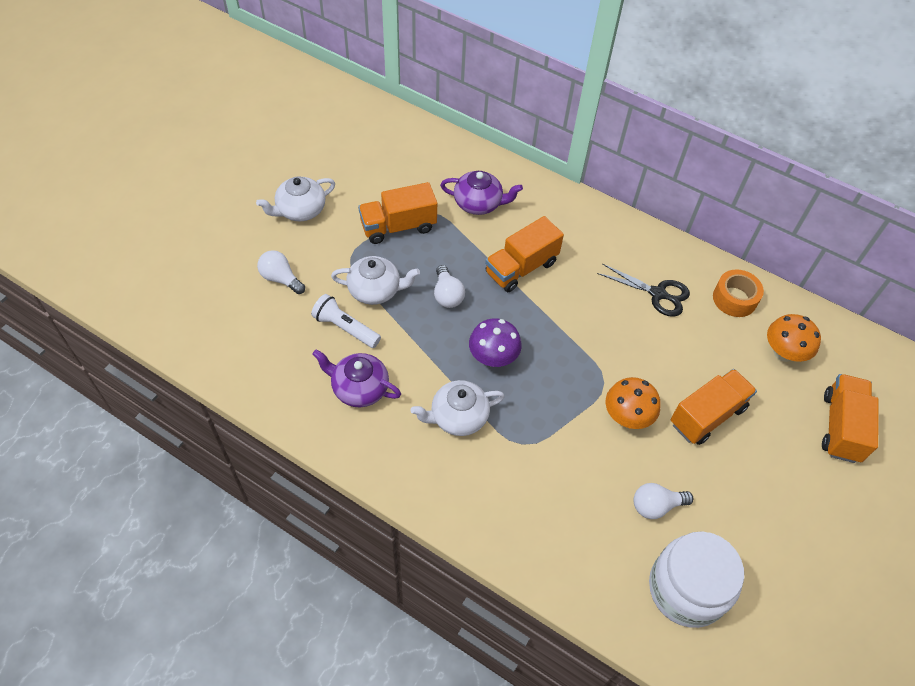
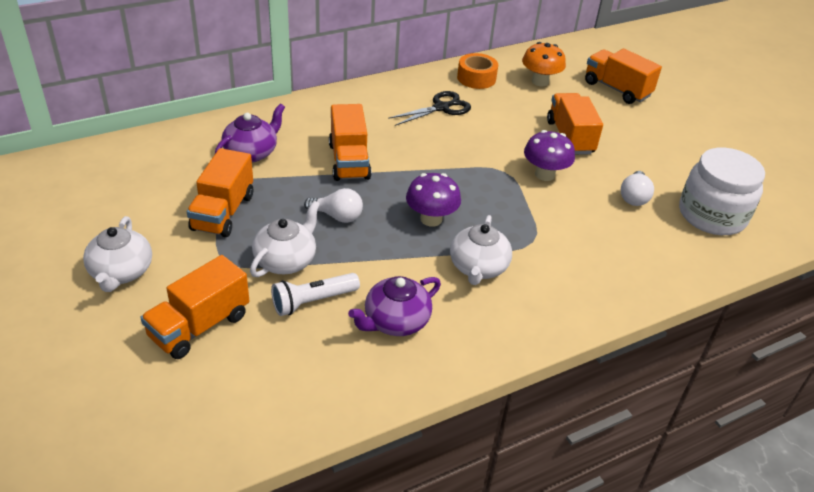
camera: 60 degrees left, 15 degrees down
(281, 278) = (199, 326): white light bulb -> orange truck
(627, 417) = (544, 174): orange mushroom -> purple mushroom

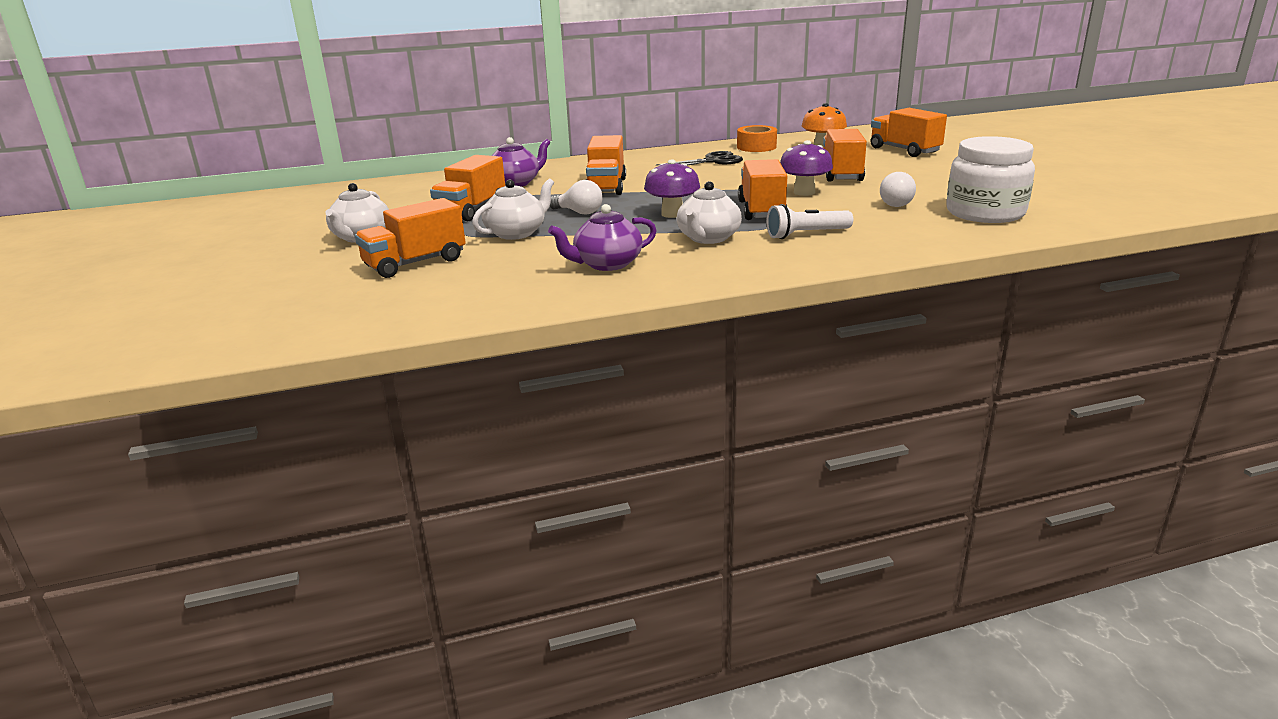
camera: 15 degrees right, 15 degrees down
(313, 301) = (530, 253): white flashlight -> white flashlight (806, 234)
(514, 211) = (761, 210): none -> orange truck

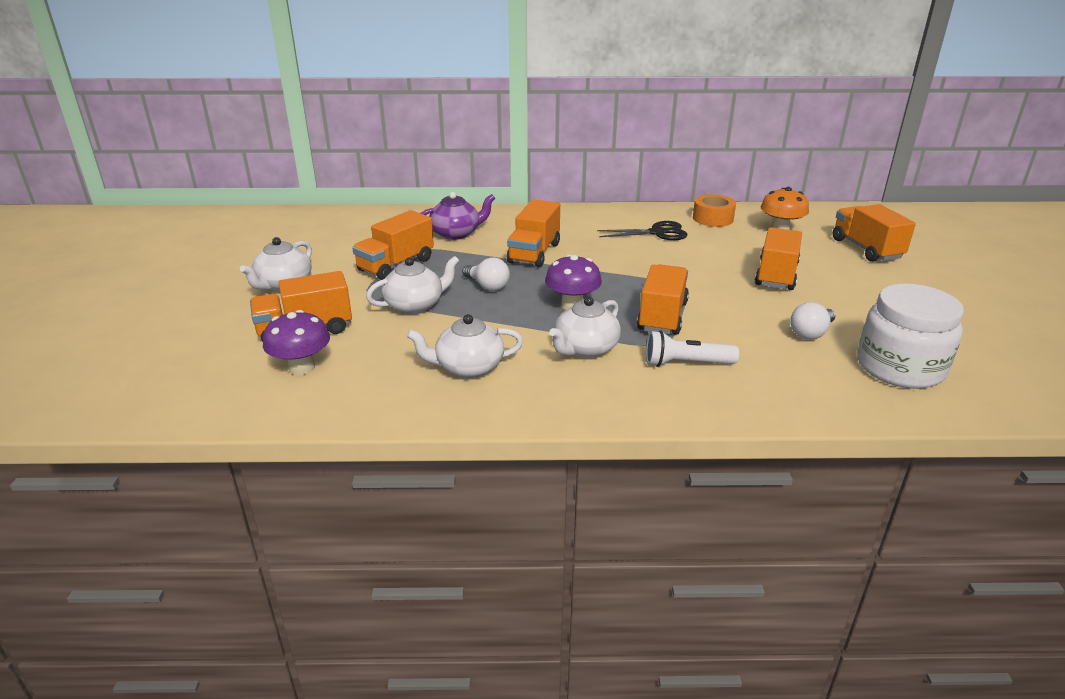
camera: 15 degrees right, 5 degrees up
(606, 264) = (468, 367): purple teapot -> white teapot
(804, 192) = (721, 297): purple mushroom -> purple mushroom (302, 367)

